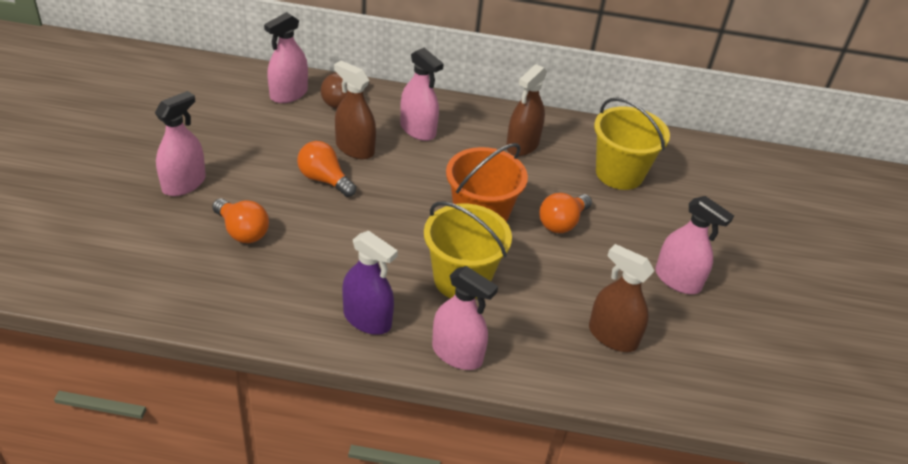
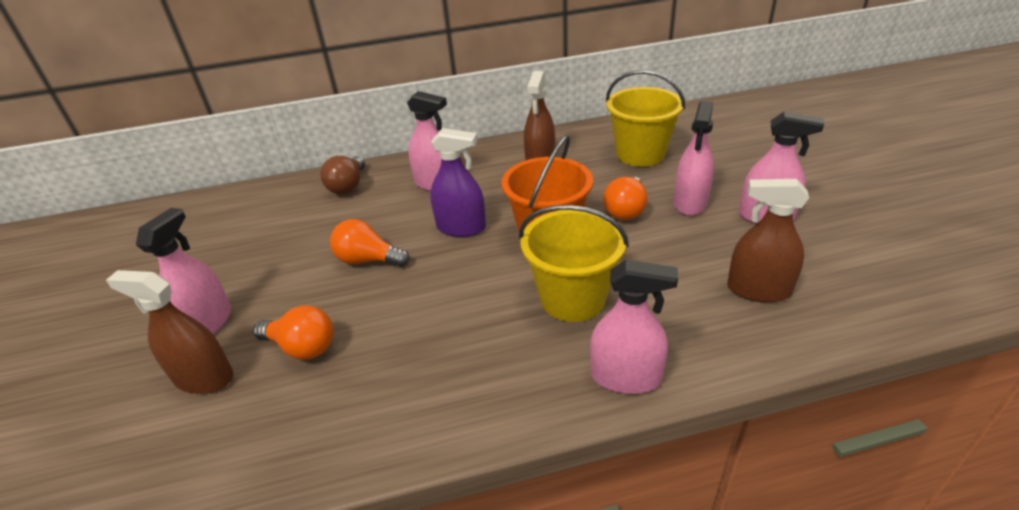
camera: 15 degrees left, 5 degrees down
(289, 94) = (288, 199): pink spray bottle -> pink spray bottle (690, 203)
(355, 148) = (383, 221): brown spray bottle -> brown spray bottle (204, 378)
(367, 319) = (502, 383): purple spray bottle -> purple spray bottle (461, 228)

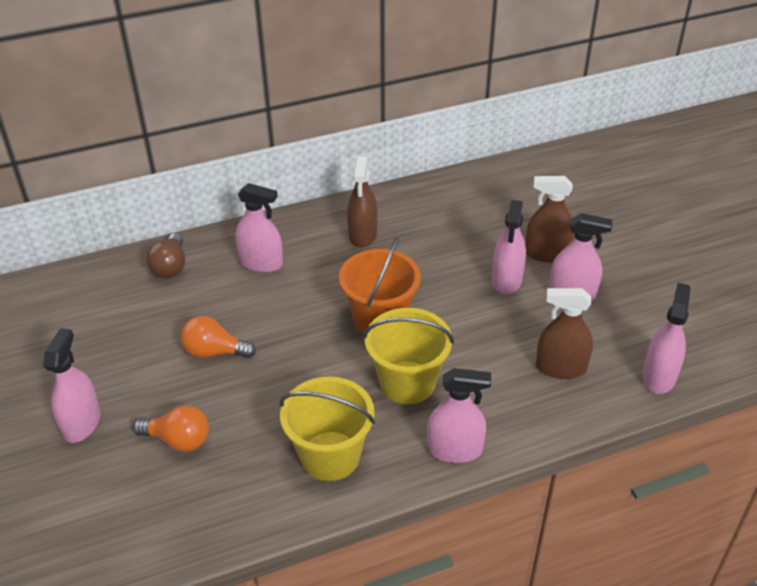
camera: 10 degrees left, 5 degrees up
(204, 378) = (99, 472): brown spray bottle -> brown spray bottle (547, 253)
(461, 228) = (296, 313): purple spray bottle -> none
(626, 210) = (448, 289): orange light bulb -> none
(640, 154) = (460, 223): yellow bucket -> yellow bucket (330, 456)
(887, 304) = (658, 376): none -> pink spray bottle

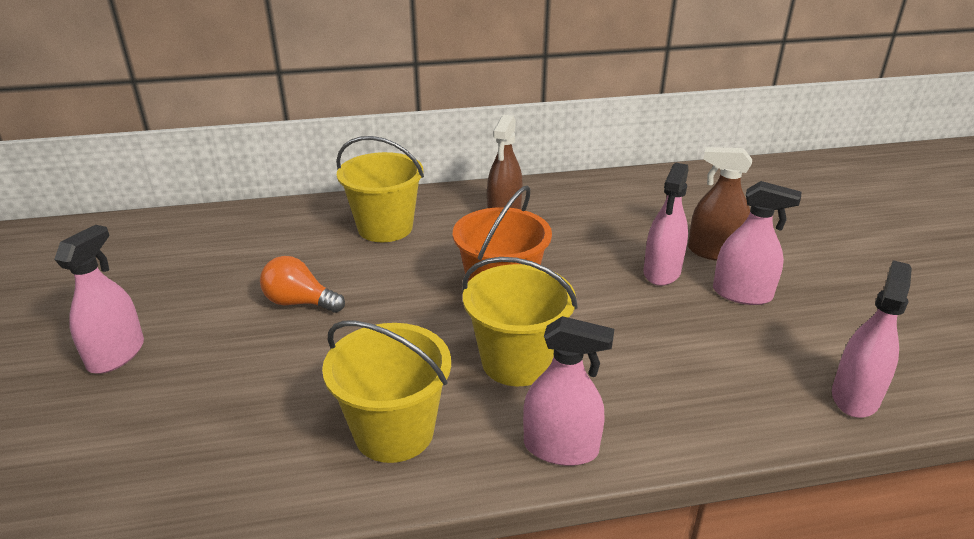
camera: 10 degrees right, 10 degrees down
(170, 267) = (288, 221): brown light bulb -> none
(178, 440) = (216, 388): orange light bulb -> none
(261, 263) = (385, 228): pink spray bottle -> yellow bucket
(561, 367) = (719, 370): brown spray bottle -> none

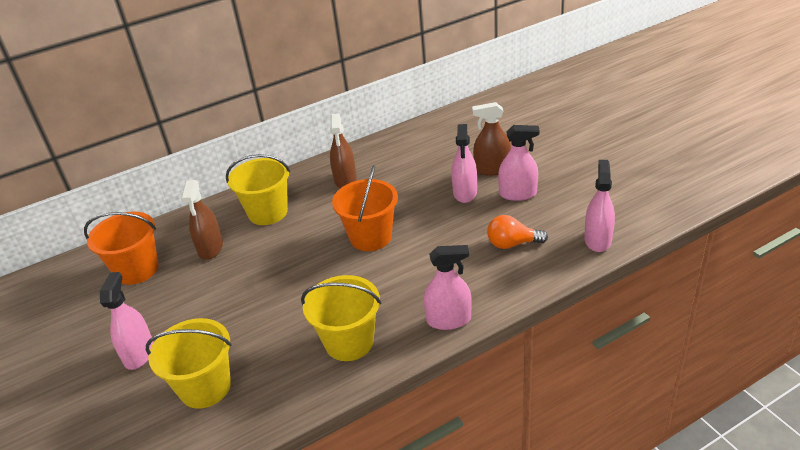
camera: 15 degrees left, 5 degrees up
(189, 251) = (137, 270): none -> orange bucket
(290, 250) = (210, 248): none -> brown spray bottle
(299, 302) = (241, 282): orange light bulb -> orange light bulb (512, 244)
(517, 362) = (401, 278): yellow bucket -> yellow bucket (205, 387)

